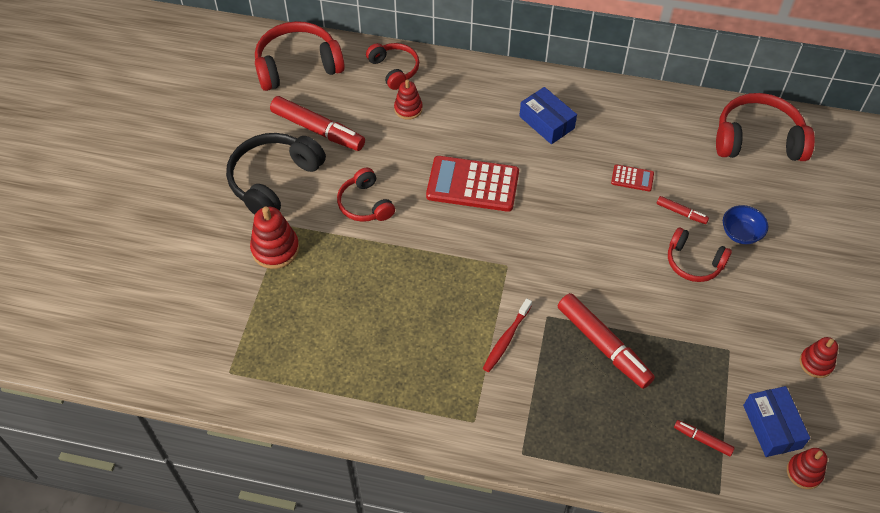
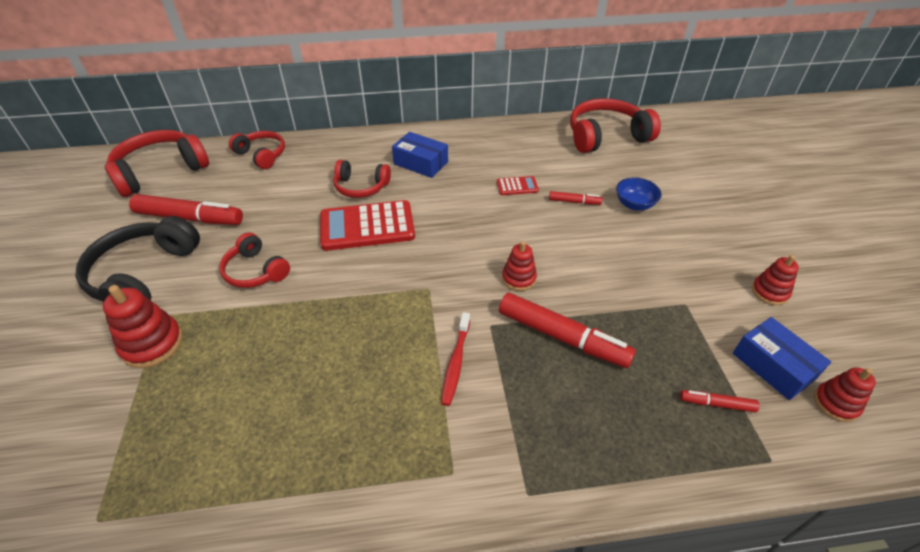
camera: 20 degrees left, 10 degrees down
(408, 109) = (283, 181): red stacking toy -> red stacking toy (518, 278)
(693, 262) = (607, 237): red headphones -> red headphones (361, 187)

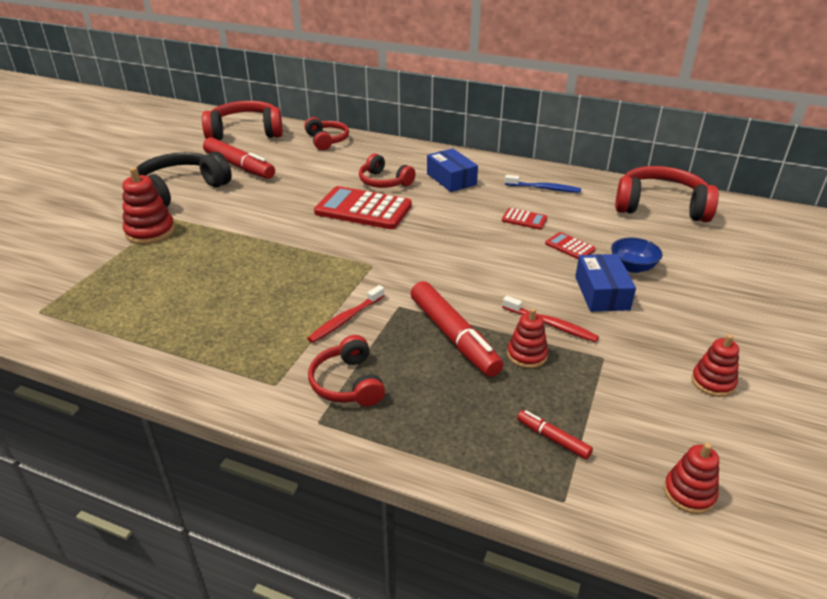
camera: 30 degrees right, 10 degrees down
(255, 271) = (254, 212): red headphones -> red headphones (347, 383)
(506, 147) = (544, 188): none -> blue toothbrush
(518, 278) = (457, 284): red stacking toy -> red stacking toy (527, 355)
(574, 202) = (570, 247): red marker -> red calculator
(624, 288) = (551, 324): none -> red toothbrush
(773, 366) = (648, 437): blue box -> blue box (602, 293)

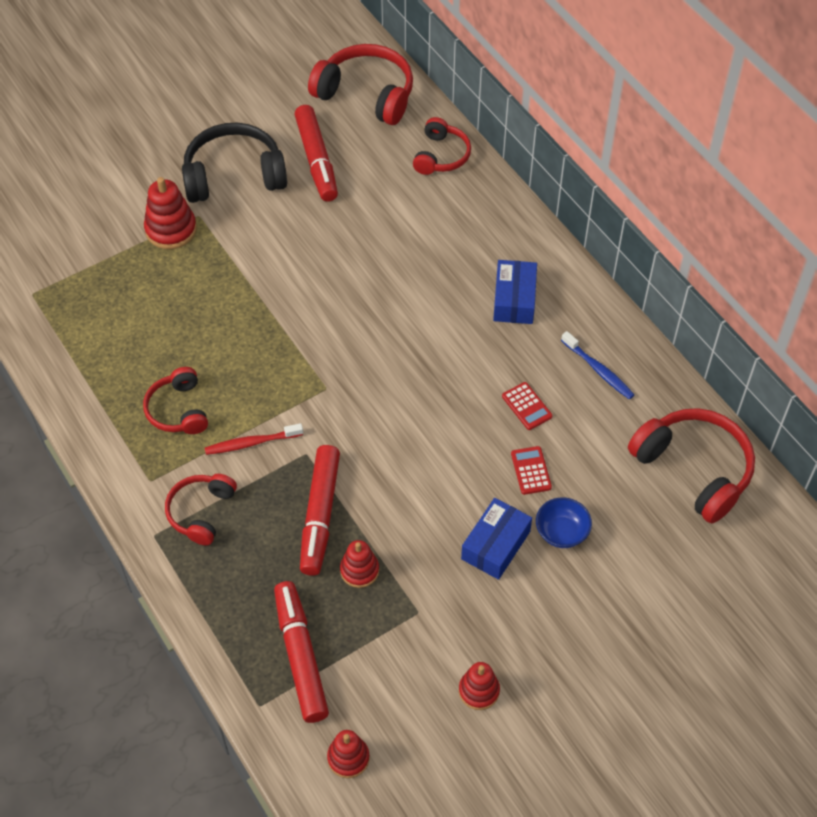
camera: 35 degrees right, 20 degrees up
(363, 209) = (383, 301): red calculator -> none
(384, 182) = (440, 266): red headphones -> red headphones (178, 410)
(551, 324) = (412, 552): red toothbrush -> none
(553, 438) = (301, 656): red marker -> red marker, size x2.09

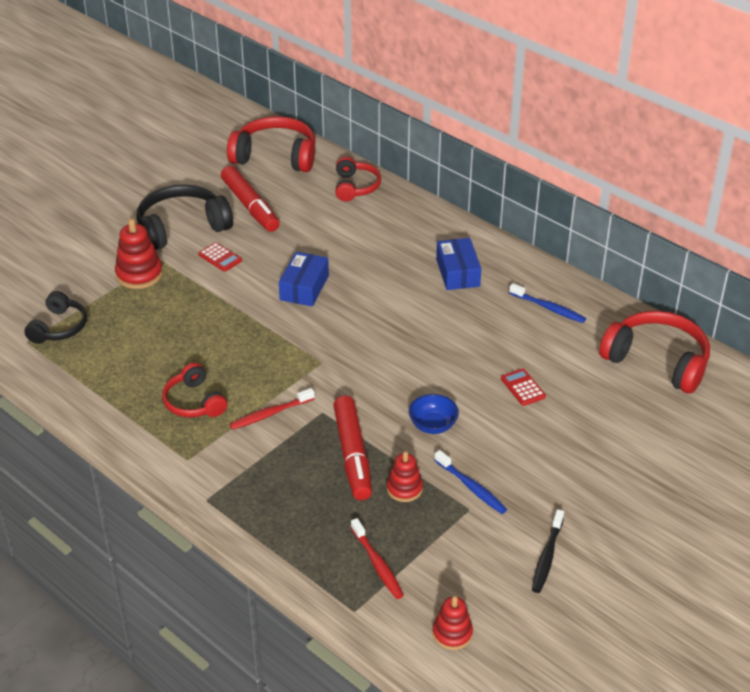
camera: 15 degrees left, 15 degrees down
(69, 282) = (59, 327): none -> black headphones
(201, 512) = (243, 474): red headphones -> none
(301, 656) = (377, 564): red marker -> red toothbrush
(430, 585) = (471, 487): none -> blue toothbrush
(479, 691) = (547, 556): red stacking toy -> black toothbrush
(495, 545) = (516, 446): blue box -> blue box (304, 288)
(527, 406) = (500, 343): red calculator -> red calculator (220, 257)
(561, 532) = (568, 426): blue bowl -> blue bowl (433, 425)

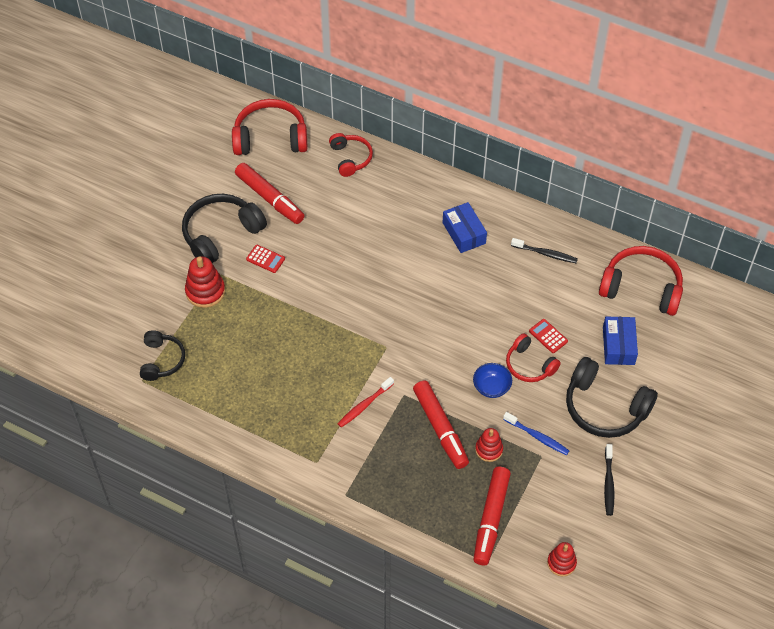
camera: 15 degrees left, 15 degrees up
(194, 402) = (301, 408): red headphones -> red headphones (529, 365)
(304, 288) = (346, 275): blue box -> blue box (618, 346)
(377, 564) = (490, 519): red toothbrush -> red marker
(548, 308) = (545, 253): blue toothbrush -> black toothbrush
(569, 474) = (604, 408): none -> black headphones

